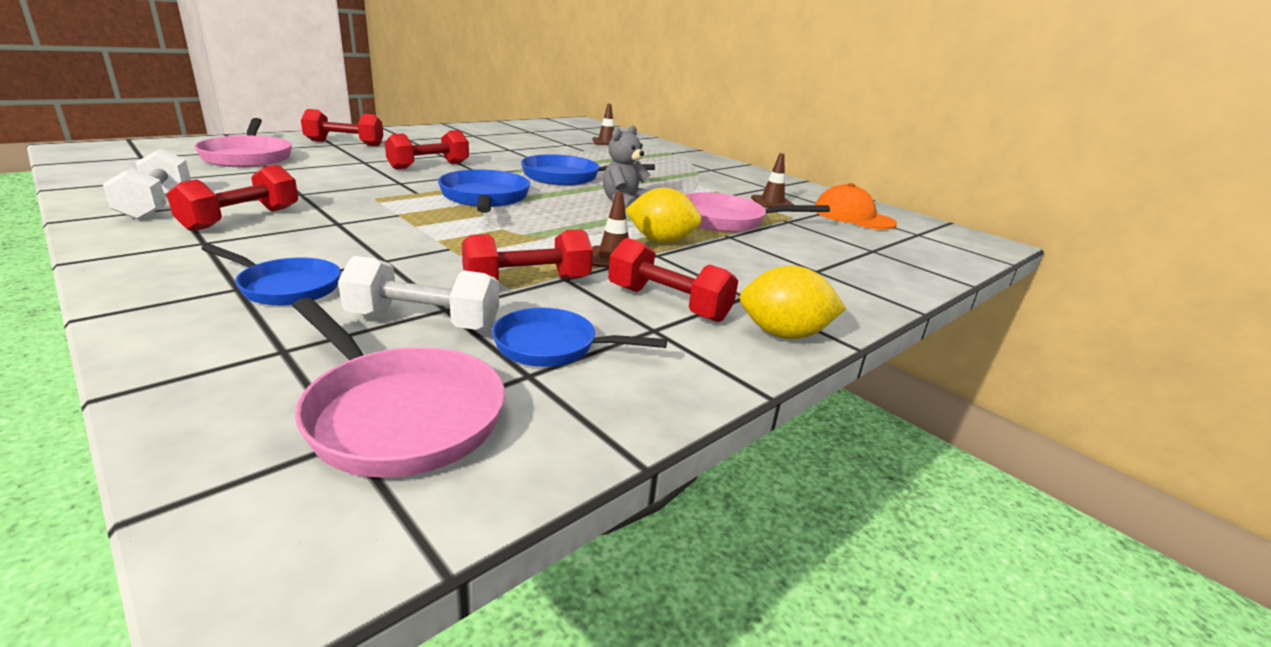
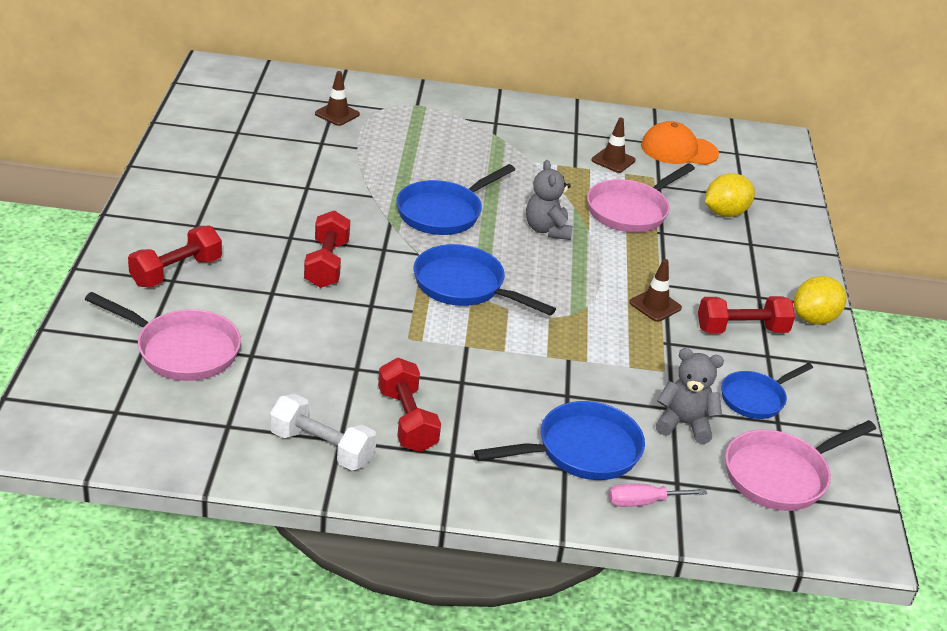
camera: 45 degrees left, 10 degrees up
(209, 342) = (643, 502): none -> pink screwdriver
(285, 287) = (581, 450): blue pan -> blue pan, size x1.50
(399, 415) = (780, 475): pink pan -> pink pan turned 150 degrees clockwise
(423, 322) = (684, 424): white dumbbell -> grey teddy bear
(527, 282) = (661, 360): red dumbbell -> none
(661, 240) = (641, 266): yellow lemon -> yellow lemon (725, 213)

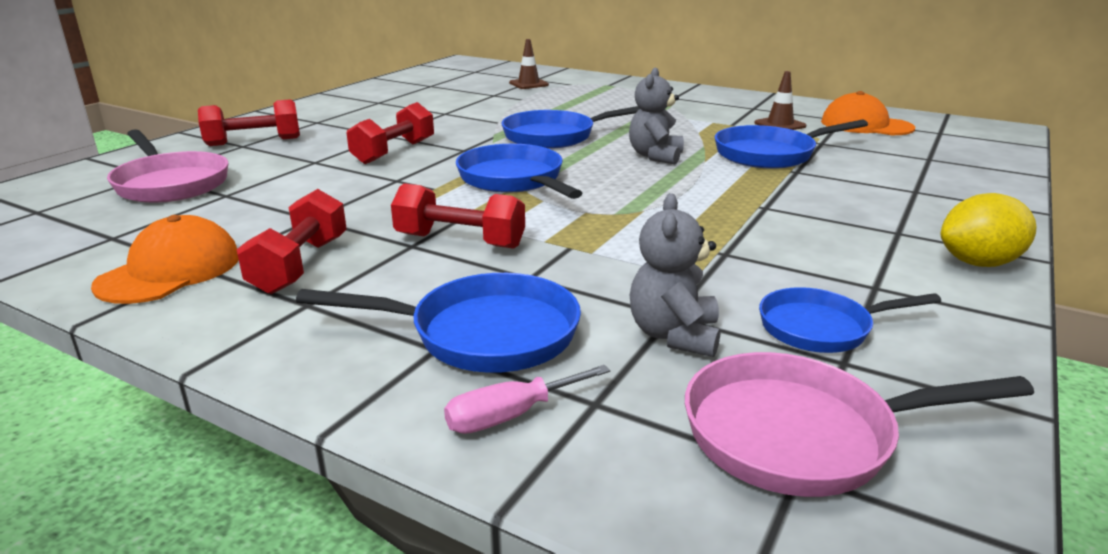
camera: 30 degrees right, 10 degrees down
(322, 448) = (170, 271): white dumbbell -> orange cap
(630, 211) = (770, 154): pink pan -> blue pan
(643, 502) = (510, 416): pink screwdriver -> pink screwdriver turned 45 degrees counterclockwise
(655, 305) = (736, 221): brown traffic cone -> none
(684, 424) = (674, 335): grey teddy bear -> grey teddy bear turned 120 degrees counterclockwise
(725, 213) = (894, 167): yellow lemon -> none
(741, 330) = (849, 257): red dumbbell -> red dumbbell (460, 241)

